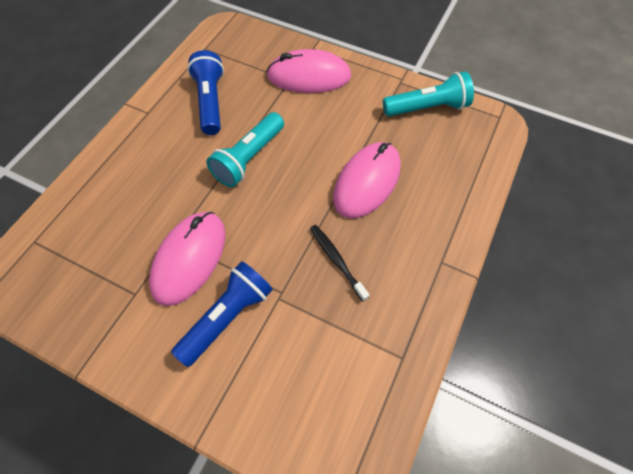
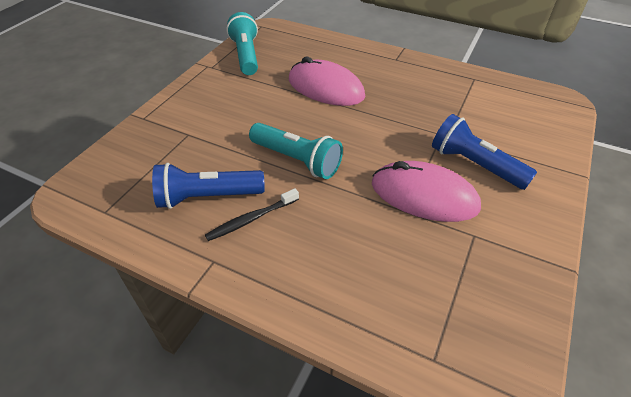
camera: 90 degrees left, 15 degrees down
(309, 76) = (187, 120): pink mouse -> none
(337, 260) = (405, 105): black toothbrush -> black toothbrush (251, 219)

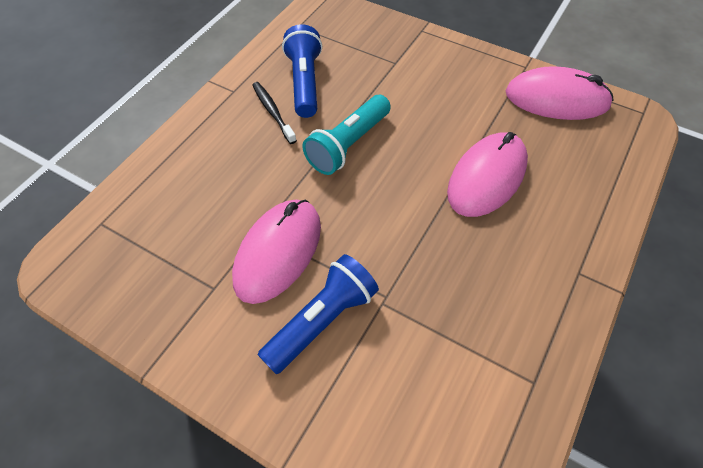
camera: 95 degrees right, 10 degrees up
(246, 55) = (556, 99): turquoise flashlight -> pink mouse

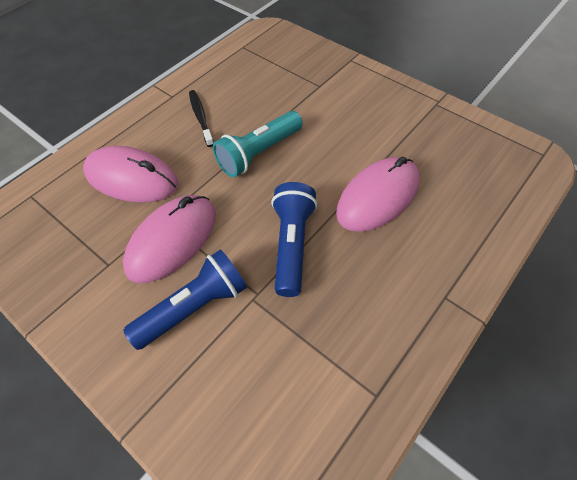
camera: 10 degrees right, 0 degrees up
(304, 82) = (235, 95): blue flashlight -> blue flashlight (292, 245)
(556, 99) = (461, 133): pink mouse -> pink mouse (132, 178)

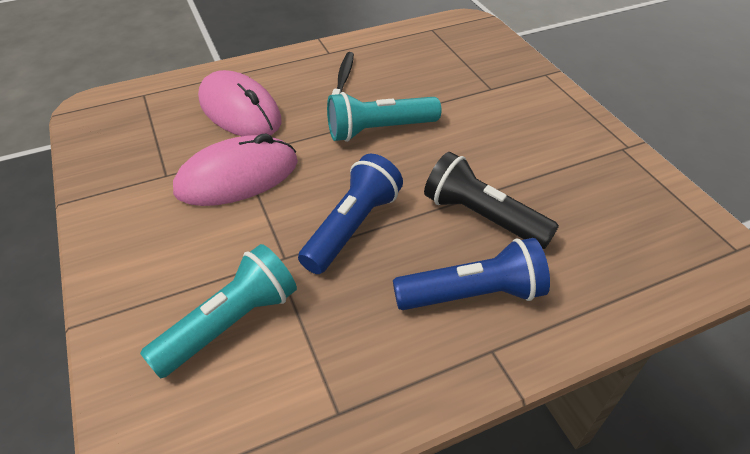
camera: 25 degrees right, 10 degrees down
(194, 307) = (215, 243): blue flashlight -> blue flashlight (473, 294)
(253, 367) = (230, 323): none -> turquoise flashlight
(378, 197) = (482, 217): pink mouse -> black flashlight

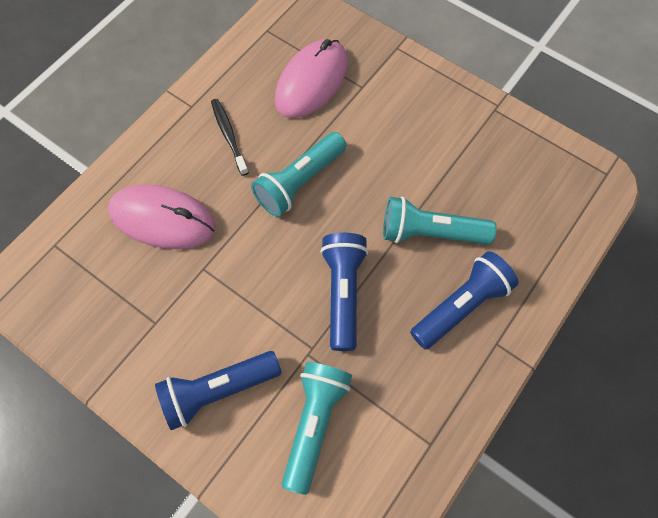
camera: 30 degrees left, 20 degrees up
(167, 249) = (218, 391): none -> blue flashlight
(237, 177) = (218, 292): pink mouse -> pink mouse (311, 82)
(482, 217) = (430, 233): black flashlight -> turquoise flashlight

